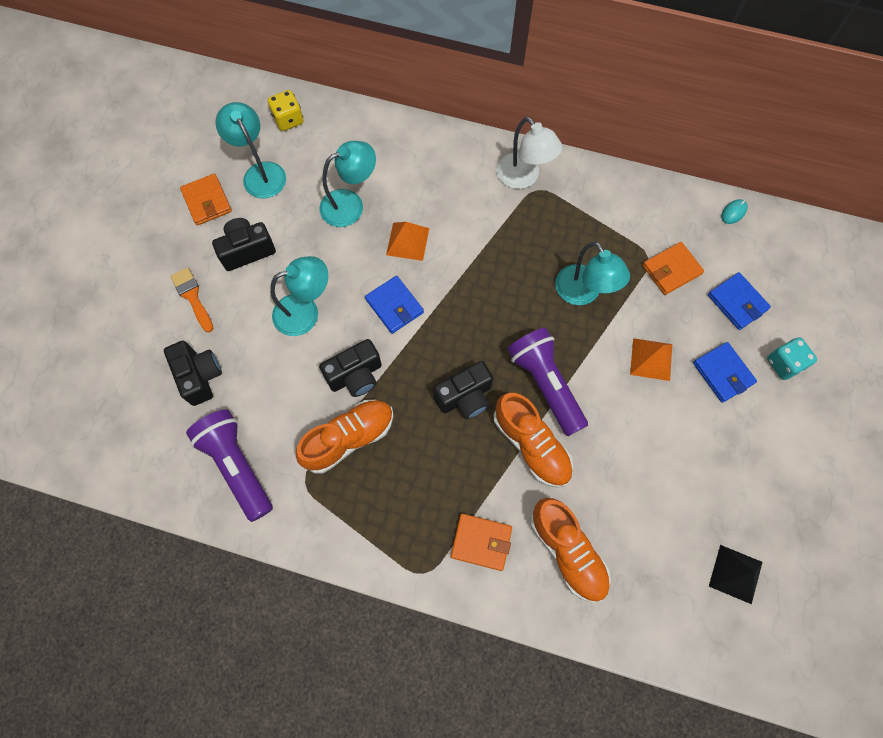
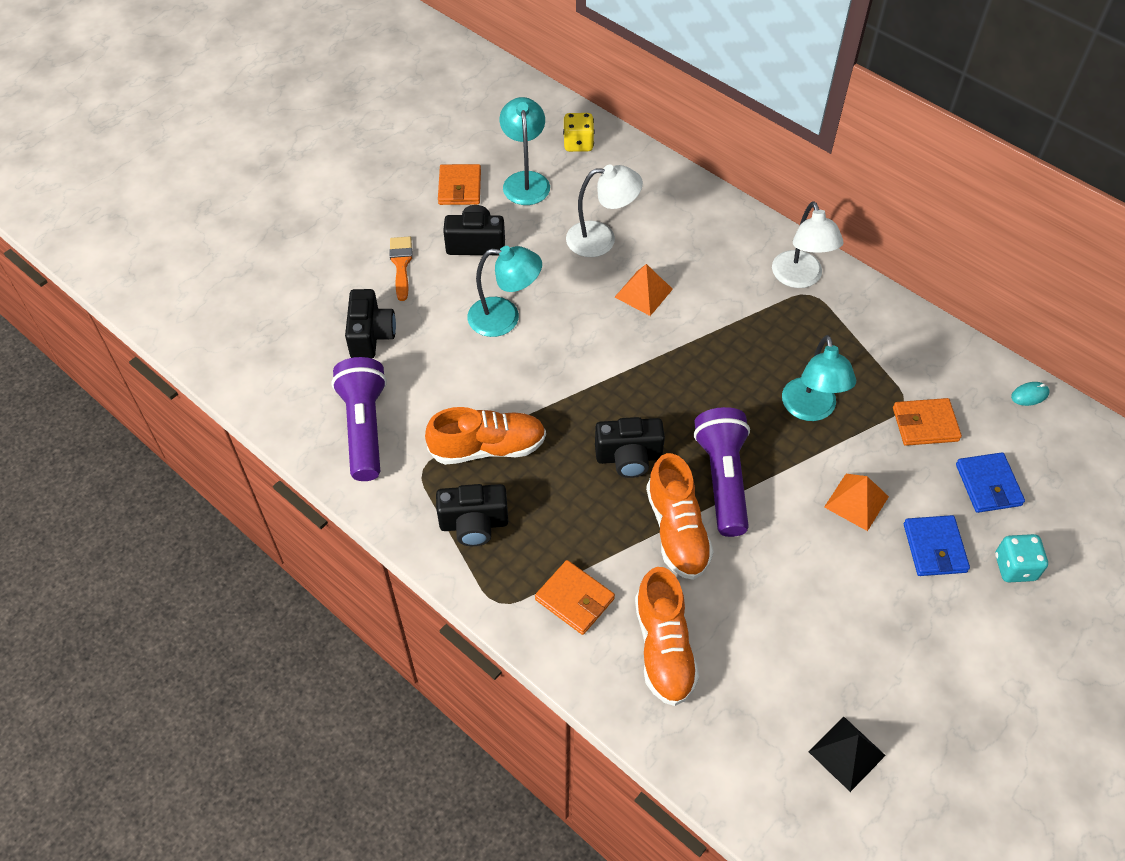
camera: 25 degrees right, 15 degrees down
(350, 204) = (601, 239): turquoise lamp -> white lamp
(355, 375) = (525, 394): black camera -> black camera (474, 524)
(394, 306) = (598, 346): blue wallet -> none

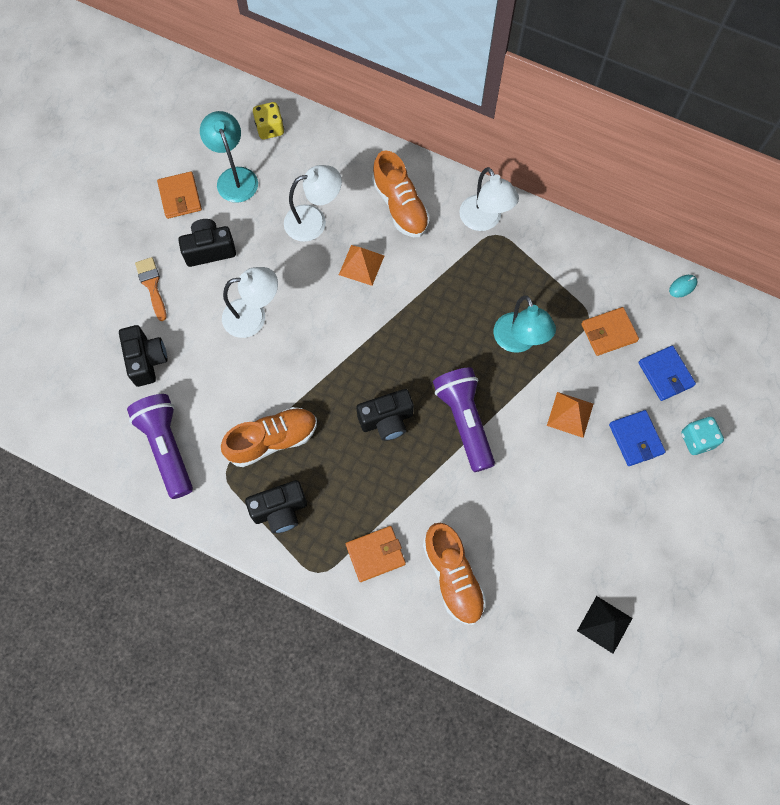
camera: 15 degrees left, 15 degrees up
(505, 318) = (253, 316): turquoise lamp -> white lamp
(574, 599) = (375, 554): orange wallet -> orange wallet turned 45 degrees counterclockwise
(677, 530) = (439, 475): orange shoe -> orange shoe (400, 206)

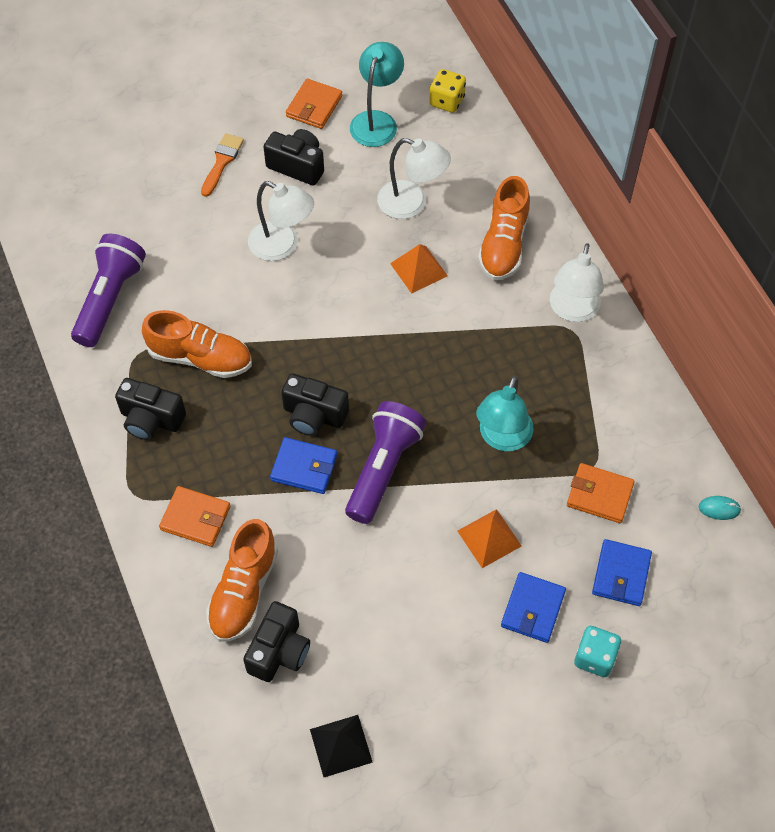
camera: 40 degrees right, 10 degrees down
(146, 360) = (160, 218): black camera -> black camera (279, 651)
(414, 461) = (304, 467): none -> blue wallet

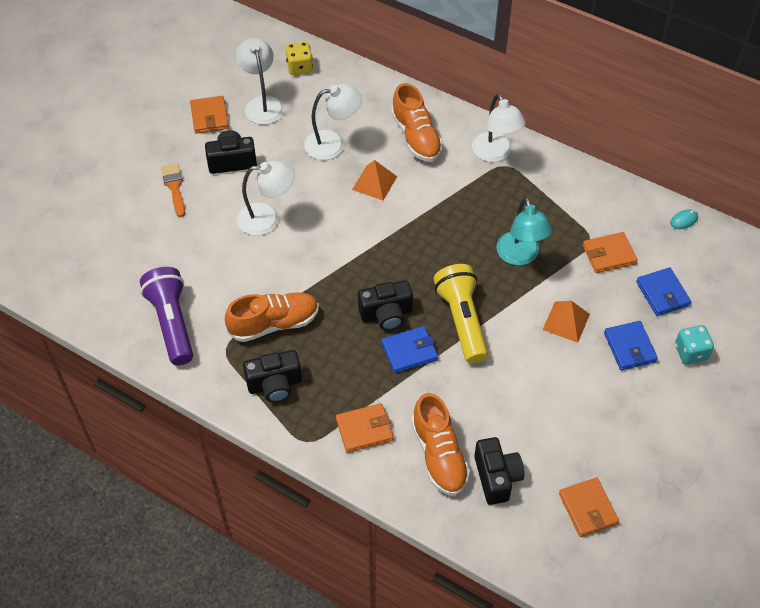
camera: 35 degrees left, 5 degrees down
(341, 745) = (588, 509): black pyramid -> orange wallet
(376, 121) = (262, 104): turquoise lamp -> white lamp
(383, 469) = (462, 320): purple flashlight -> yellow flashlight

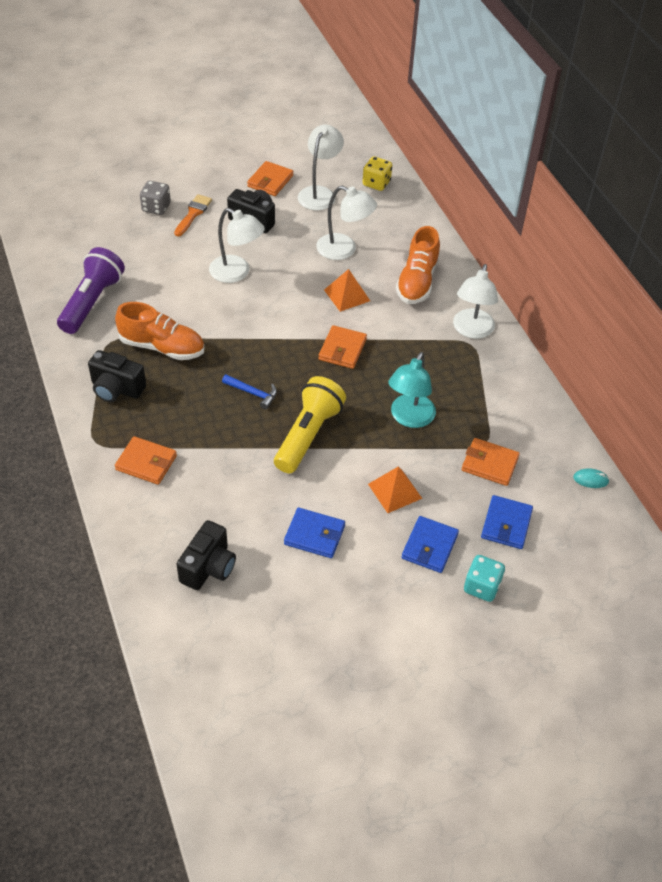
camera: 35 degrees right, 5 degrees down
(136, 201) = (156, 208): none -> grey dice
(386, 314) = (253, 393): black camera -> blue hammer
(409, 351) = (241, 430): blue wallet -> blue wallet (314, 535)
(439, 455) = (182, 519): orange shoe -> none
(588, 509) = (256, 644): orange wallet -> orange wallet (342, 349)

